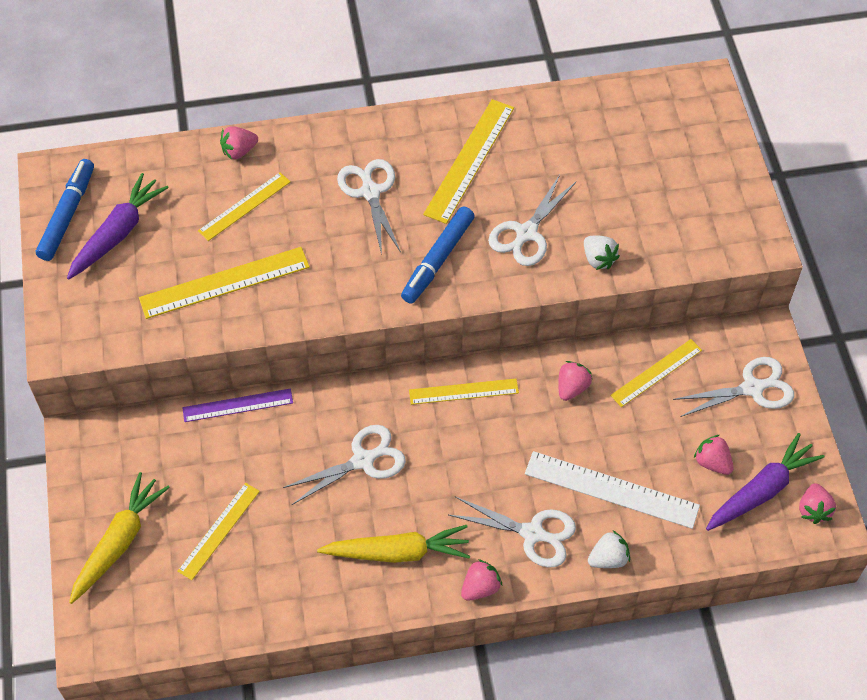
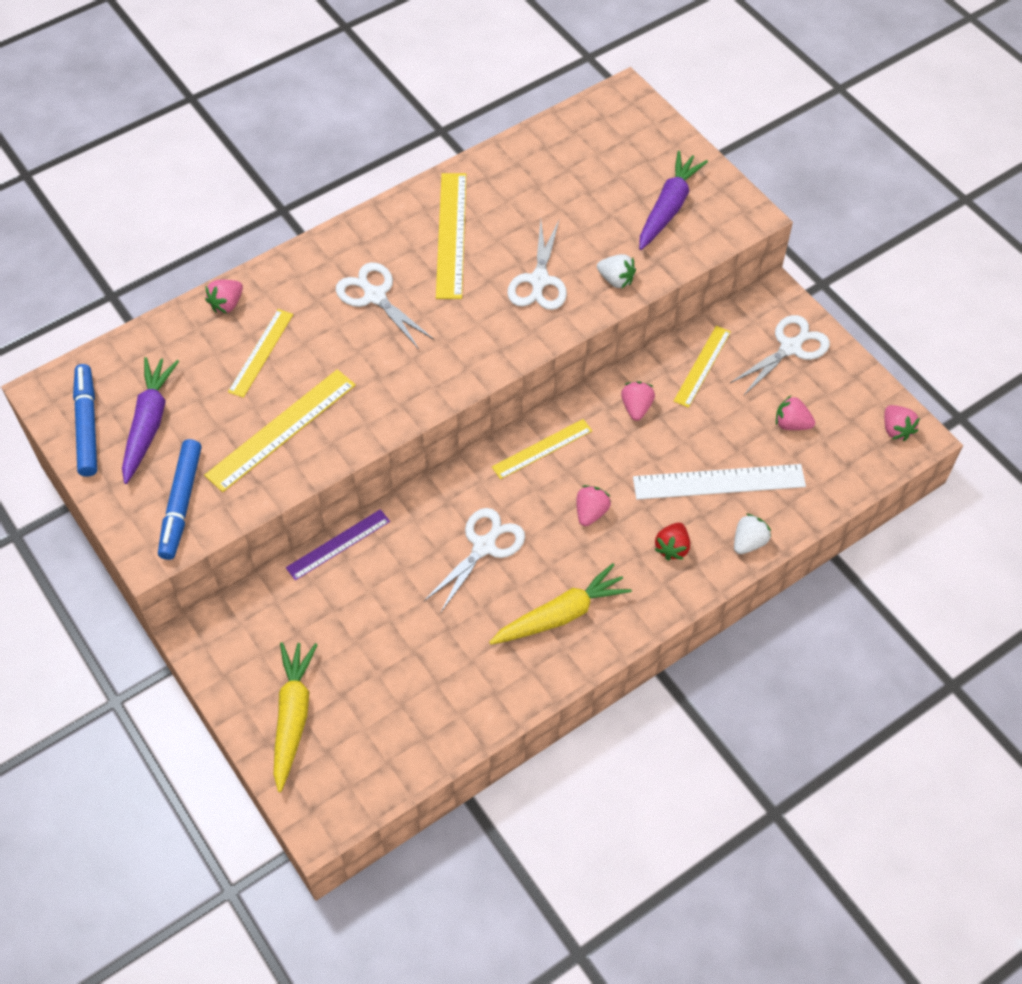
camera: 25 degrees left, 0 degrees up
(219, 530) = (384, 665): yellow ruler -> none
(438, 260) = (472, 334): blue marker -> blue marker (181, 504)
(480, 587) = (652, 614): pink strawberry -> pink strawberry (591, 512)
(533, 534) = (672, 548): white scissors -> red strawberry
(761, 490) = (845, 431): purple carrot -> purple carrot (668, 207)

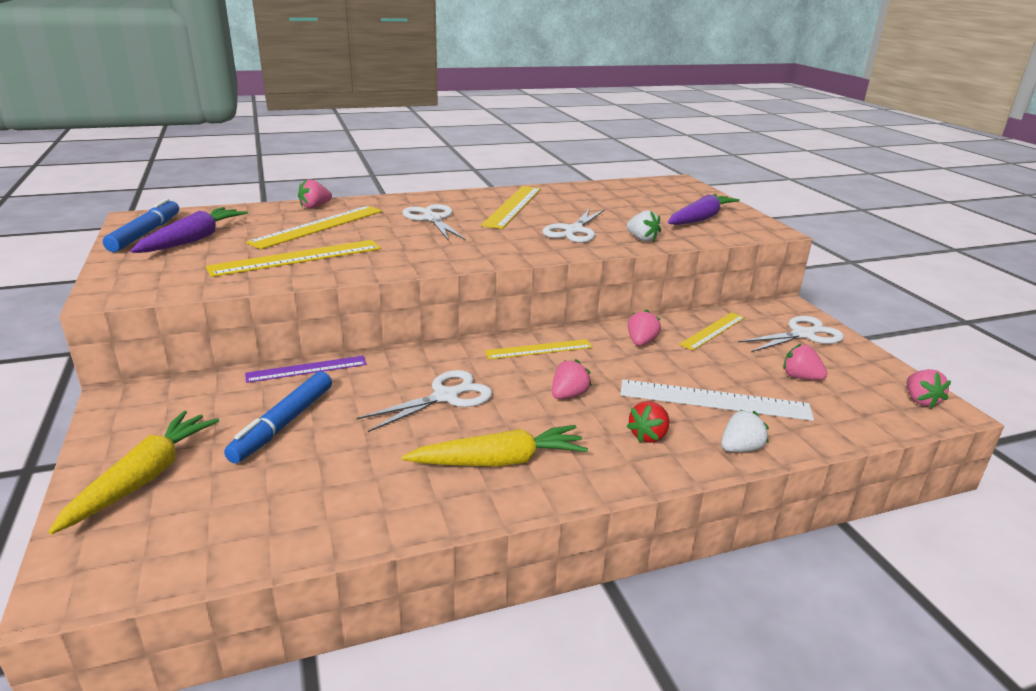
camera: 15 degrees right, 30 degrees down
(181, 504) = (168, 276): blue marker -> blue marker (283, 424)
(261, 352) = (318, 226): yellow ruler -> yellow ruler, size x1.55

